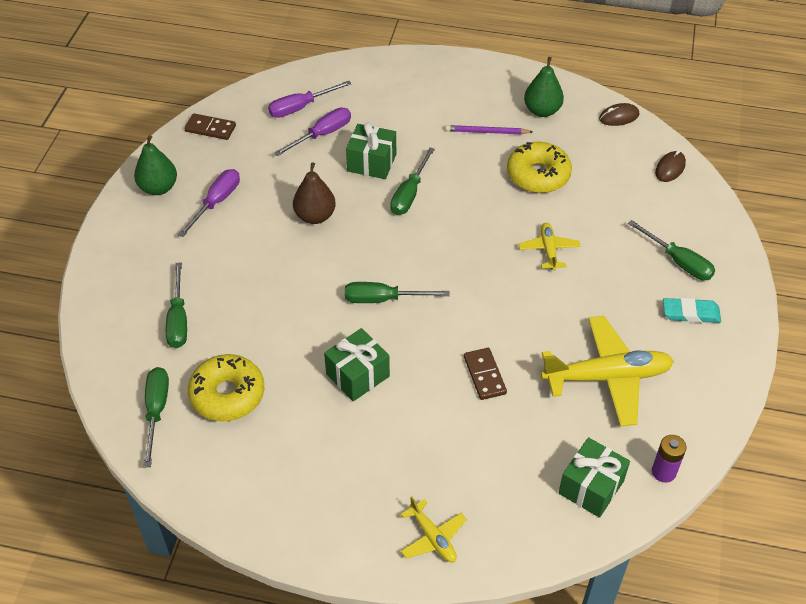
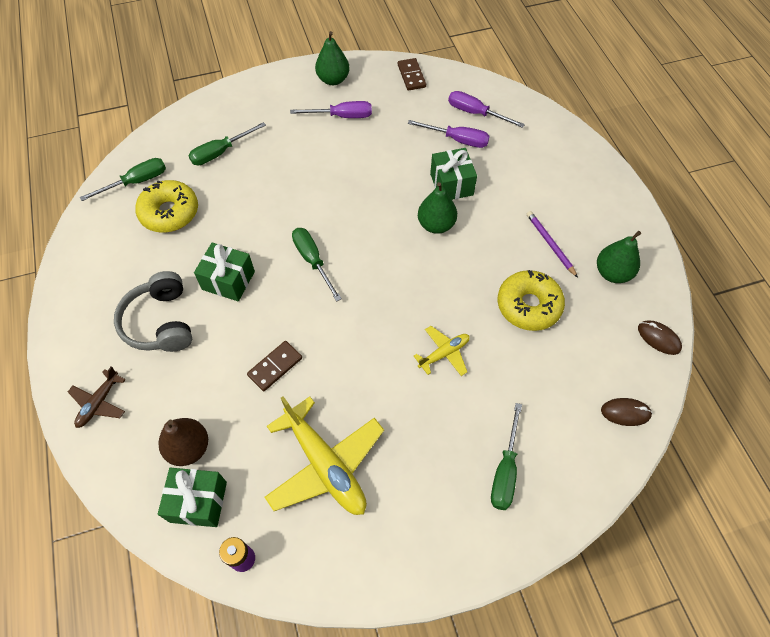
camera: 60 degrees right, 10 degrees up
(315, 216) = (369, 178): brown pear -> brown pear (189, 448)
(369, 451) = (160, 322): none -> grey headphones
(409, 194) = (436, 225): green screwdriver -> green pear
(433, 537) = (99, 403): yellow plane -> brown plane
(690, 313) = (445, 509): turquoise eraser -> none

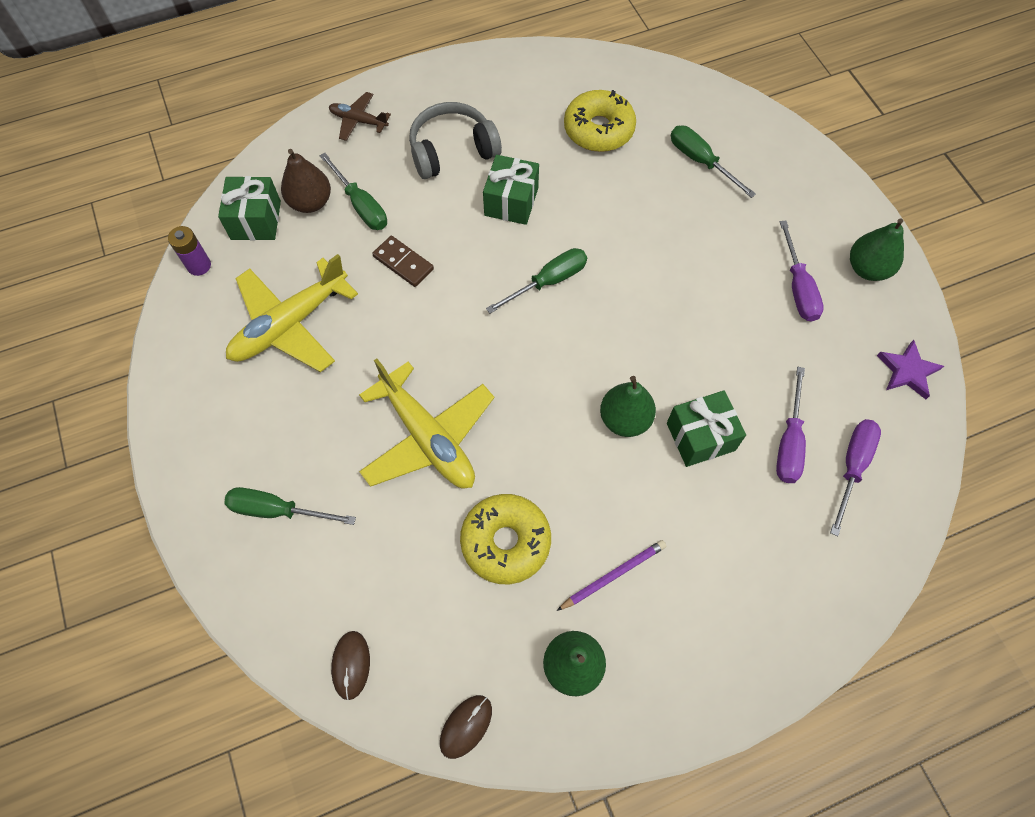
camera: 85 degrees right, 5 degrees up
(136, 182) = (638, 90): green screwdriver -> green screwdriver (361, 205)
(411, 76) = (907, 371): brown domino -> purple star
(444, 353) = (428, 437): yellow plane -> yellow plane, size x1.96

